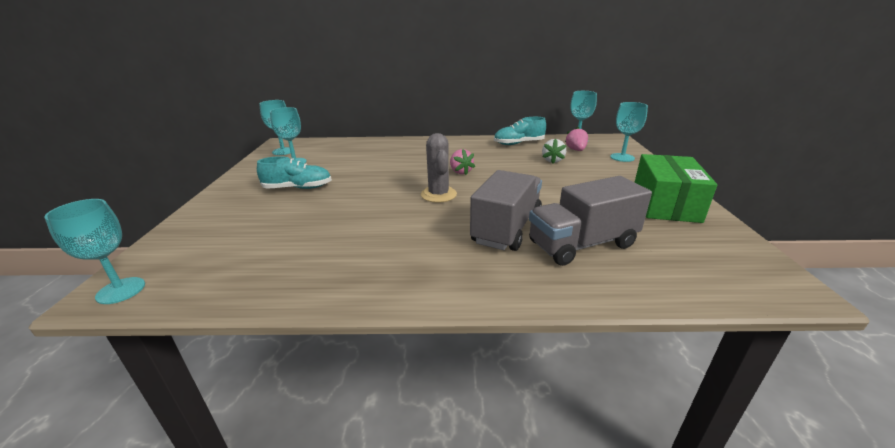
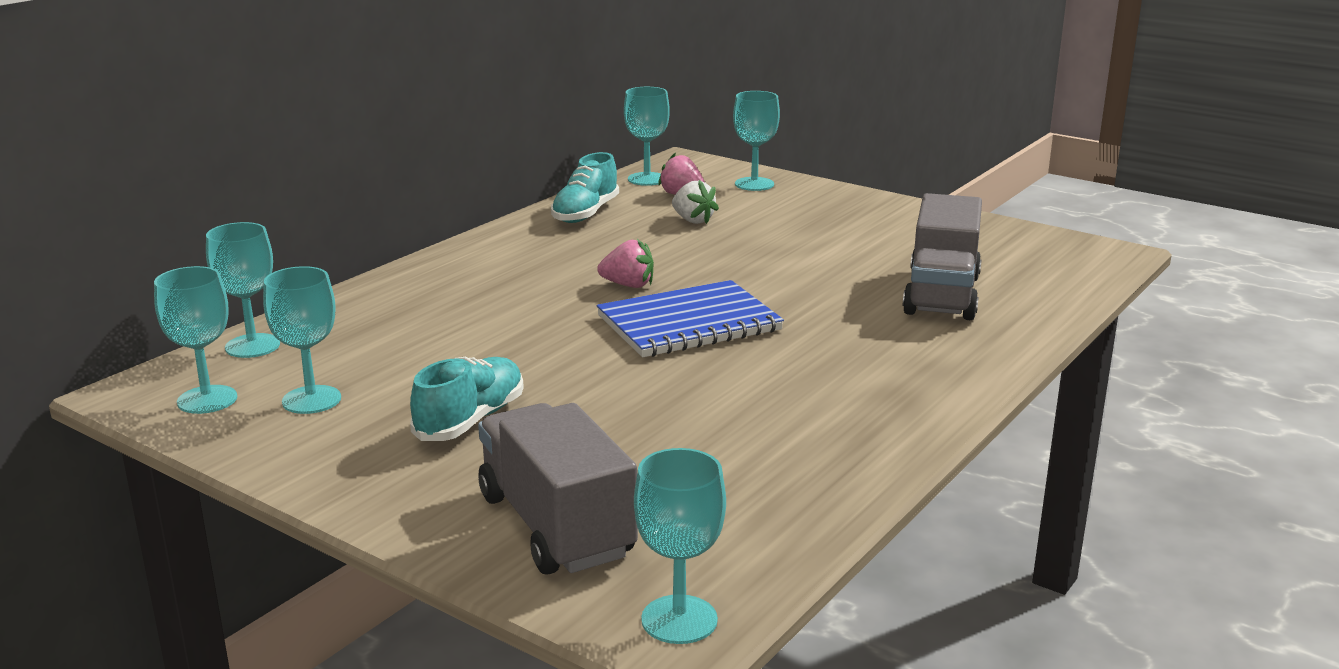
camera: 55 degrees left, 5 degrees down
(328, 143) = (252, 346): none -> turquoise goblet
(438, 195) = (689, 323): grey cactus -> blue notebook
(506, 229) = (854, 317): grey truck -> grey truck (556, 526)
(665, 204) = (910, 222): green box -> none

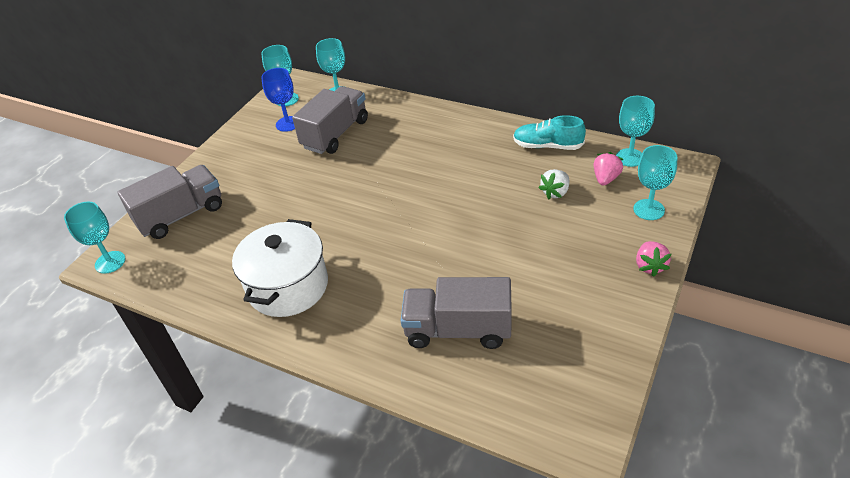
camera: 85 degrees right, 20 degrees up
(311, 400) = (288, 124): turquoise goblet -> blue goblet
(403, 353) = (335, 134): none -> grey truck
(470, 420) = (270, 170): turquoise shoe -> none
(628, 285) = (436, 186): pink strawberry -> pink strawberry (650, 266)
(689, 323) = (386, 219): blue notebook -> none
(825, 407) = (288, 286): none -> white pot

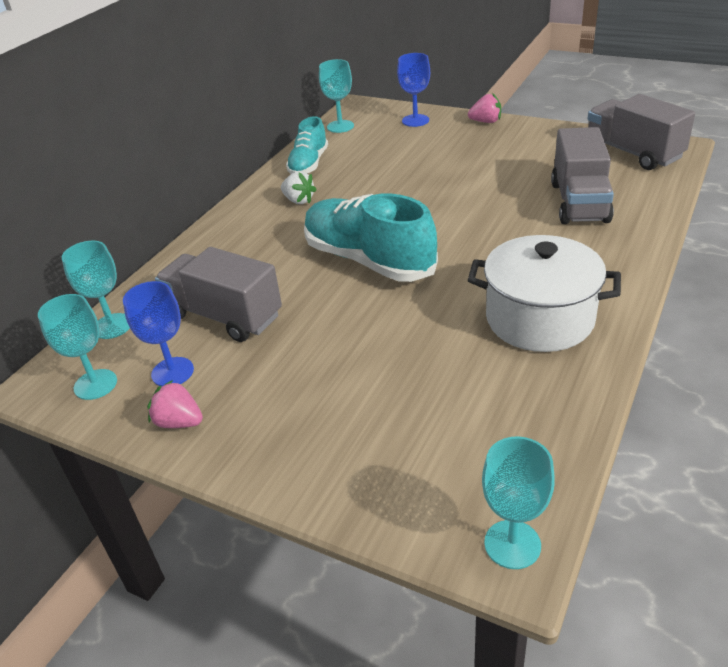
camera: 90 degrees left, 5 degrees down
(181, 215) = (391, 466): grey truck -> grey truck (633, 153)
(386, 193) = (368, 260): none -> turquoise shoe
(555, 192) = (385, 159): white strawberry -> white strawberry (298, 200)
(605, 179) = (369, 137): pink strawberry -> pink strawberry (179, 422)
(648, 209) = (415, 120): turquoise goblet -> blue goblet

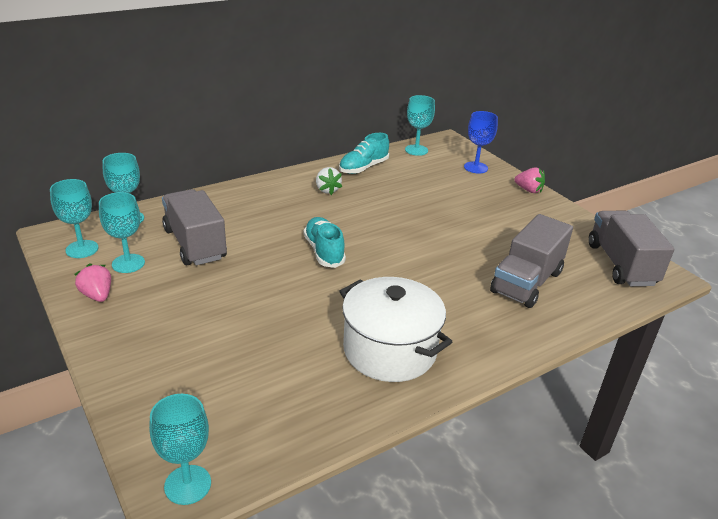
camera: 25 degrees right, 5 degrees down
(172, 372) = (128, 263): blue goblet -> turquoise goblet
(368, 260) = (324, 251): turquoise shoe -> turquoise shoe, size x0.58

